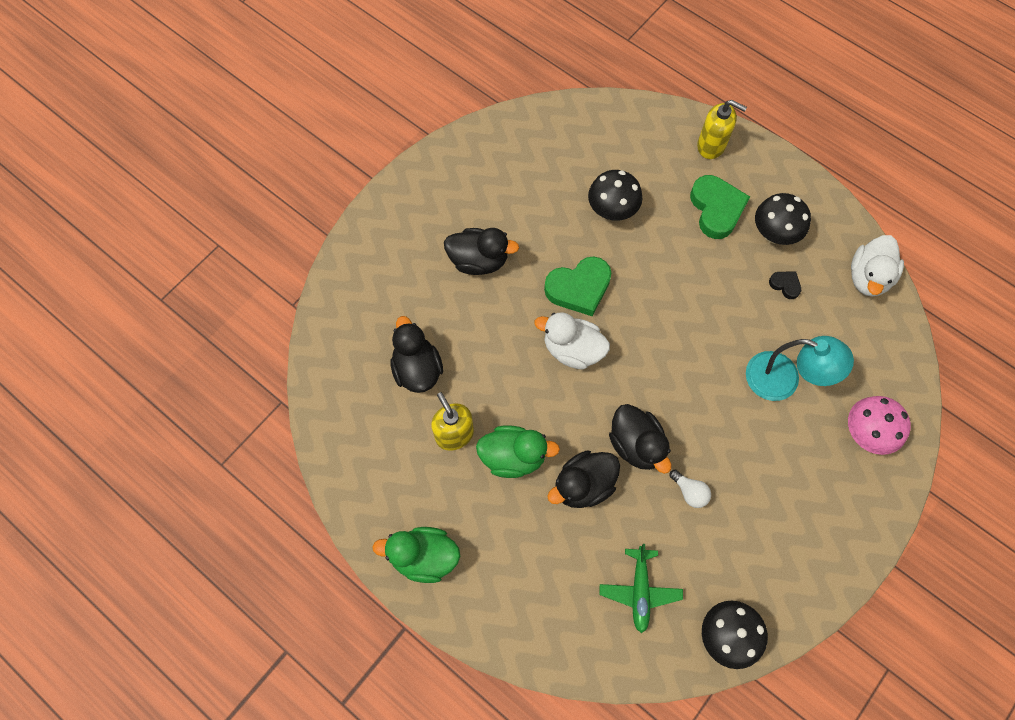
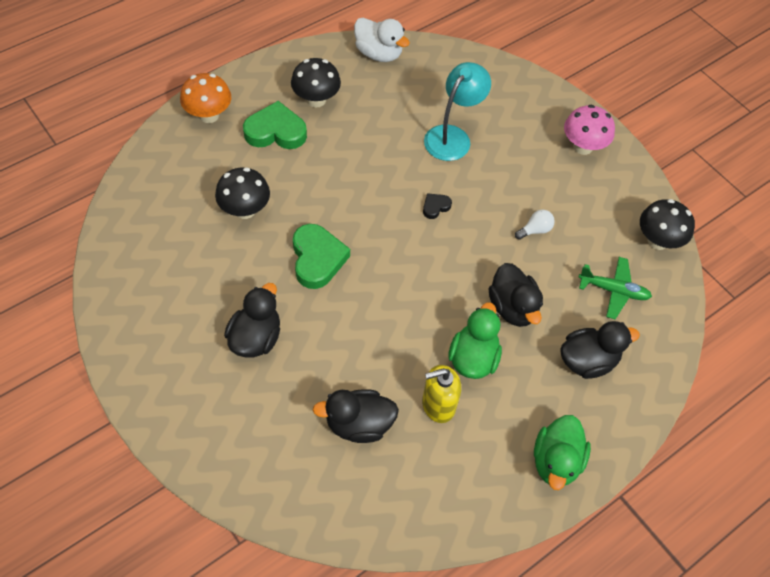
camera: 80 degrees left, 10 degrees down
(572, 350) = (379, 281): white duck -> none
(636, 445) = (484, 256): black duck -> black duck (587, 361)
(711, 146) = (209, 115): yellow soap dispenser -> orange mushroom
(785, 285) = (367, 108): black heart -> black heart (435, 207)
(865, 433) = (511, 100): pink mushroom -> pink mushroom (583, 147)

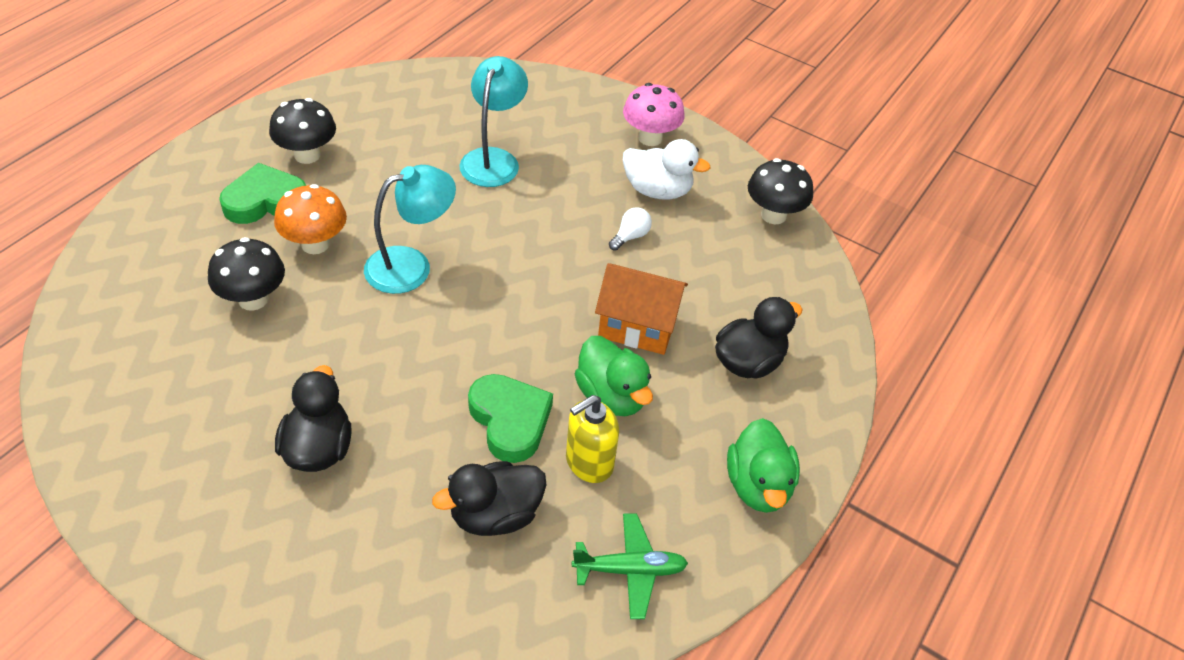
camera: 20 degrees left, 10 degrees down
(209, 115) = (167, 201): orange mushroom -> orange mushroom (315, 244)
(317, 259) = (370, 333): green heart -> green heart (510, 420)
(362, 212) = (411, 266): none -> turquoise lamp
(378, 53) = (370, 90): white duck -> white duck (657, 190)
(435, 207) = (501, 239): black heart -> none
(473, 358) = (611, 396): green duck -> green duck turned 150 degrees clockwise
(513, 308) = (637, 327): black duck -> orange house
(613, 290) = (746, 279): green plane -> green plane (630, 570)

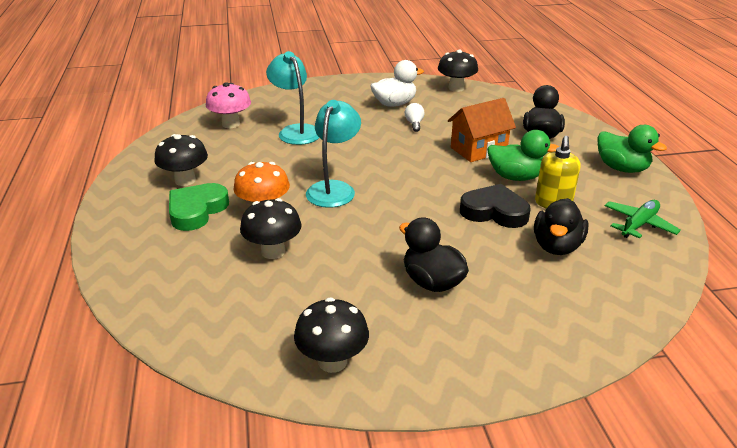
camera: 40 degrees left, 15 degrees down
(128, 453) = (332, 361): none -> black mushroom
(510, 420) = (494, 212): green heart -> black heart
(650, 138) = (355, 89): pink mushroom -> pink mushroom (231, 124)

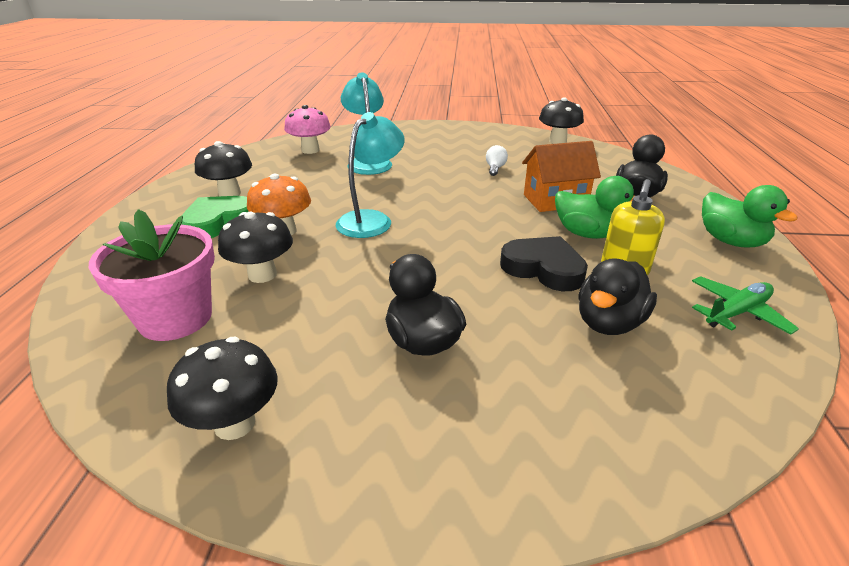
camera: 15 degrees right, 0 degrees up
(227, 298) = (175, 318): none -> pink flower pot
(394, 104) = (484, 149): white duck -> none

